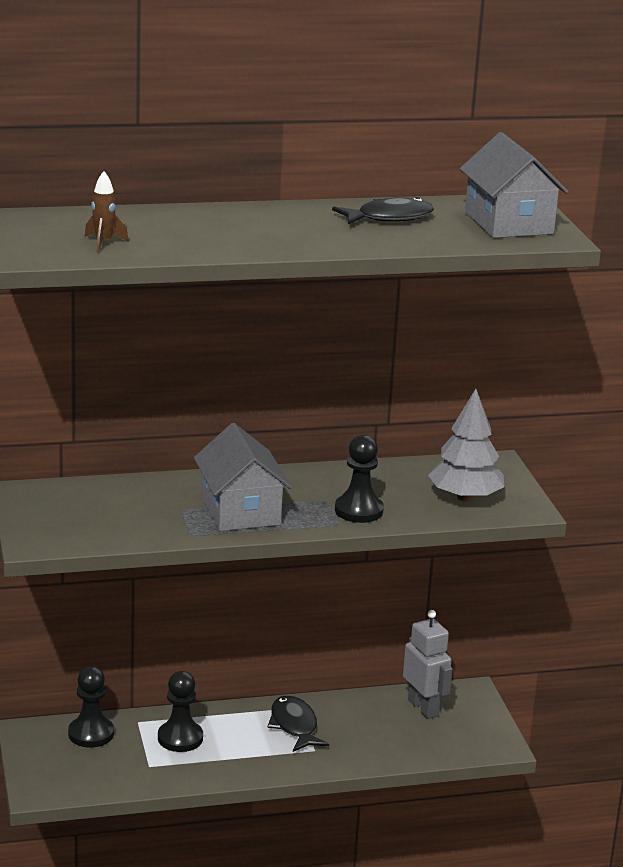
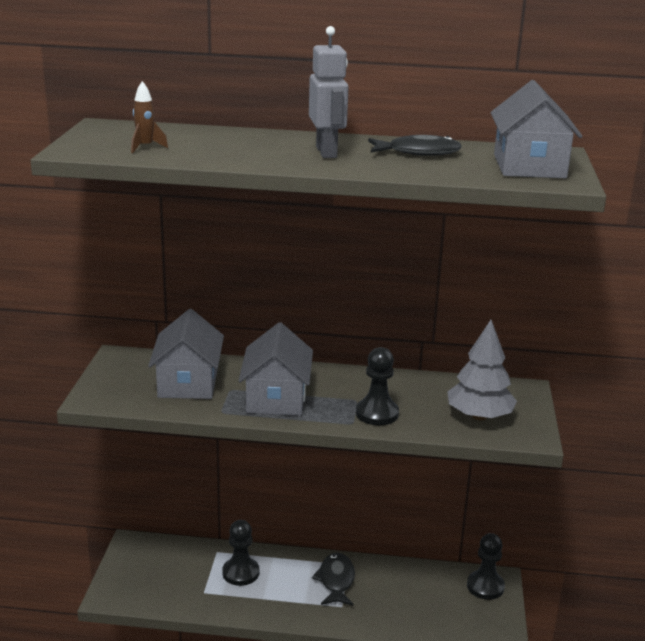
camera: 20 degrees right, 0 degrees up
(91, 734) = (176, 555): black pawn -> black pawn (485, 586)
(130, 509) = (188, 383): none -> grey house
(423, 708) = (450, 586): grey robot -> grey robot (327, 152)

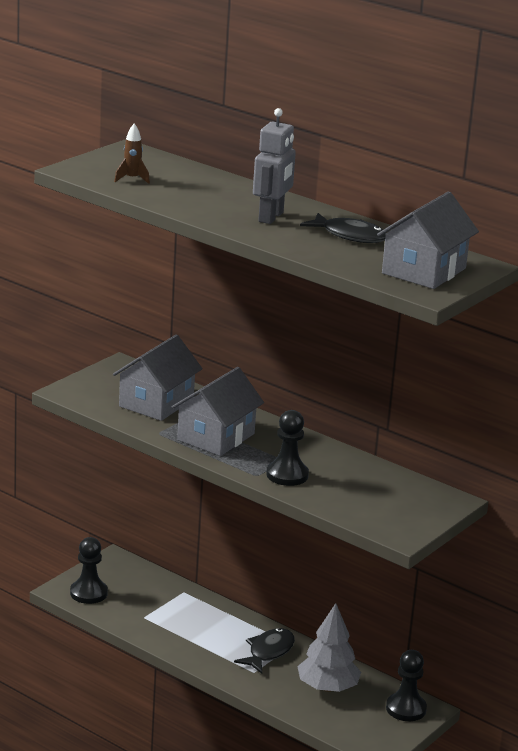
camera: 30 degrees right, 0 degrees up
(240, 573) = (189, 615): black pawn -> black pawn (88, 593)
(479, 416) = (376, 506): grey tree -> grey tree (327, 687)

